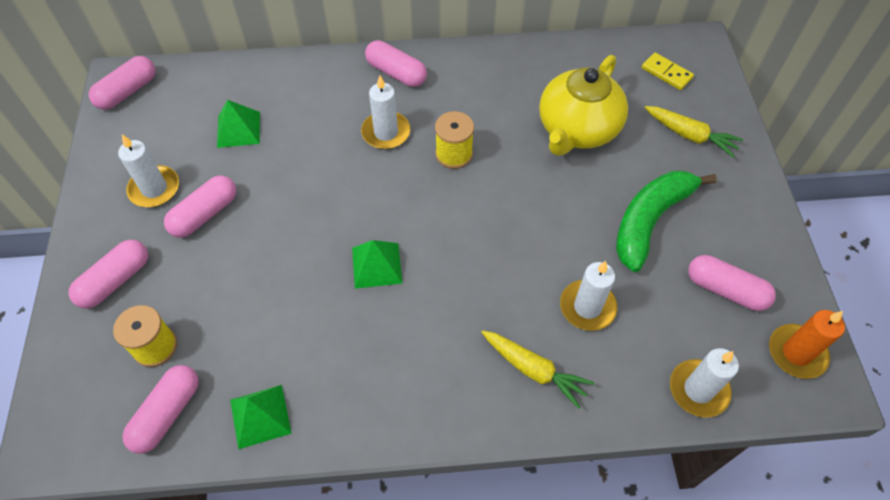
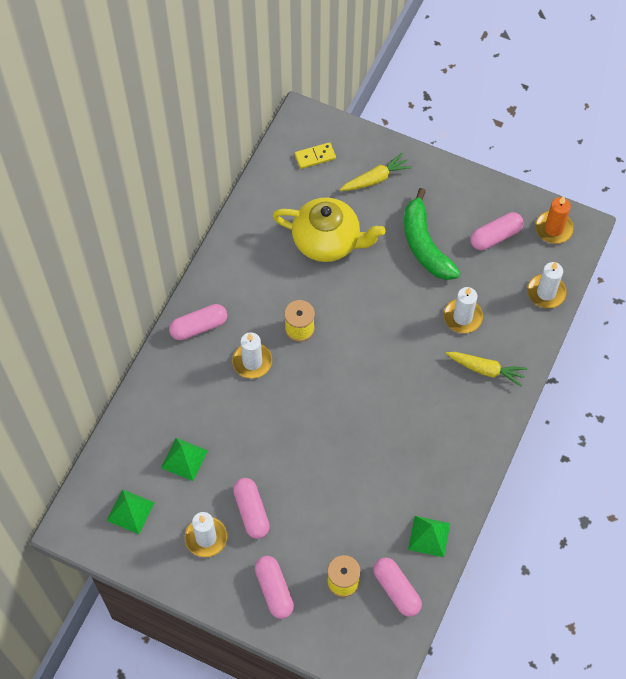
camera: 60 degrees left, 5 degrees up
(127, 92) = (90, 525): pink capsule -> none
(377, 265) = (361, 421): green pyramid -> green pyramid (130, 511)
(534, 370) = (486, 370): yellow carrot -> yellow carrot turned 45 degrees clockwise
(577, 129) = (327, 241): yellow teapot -> yellow teapot turned 45 degrees counterclockwise

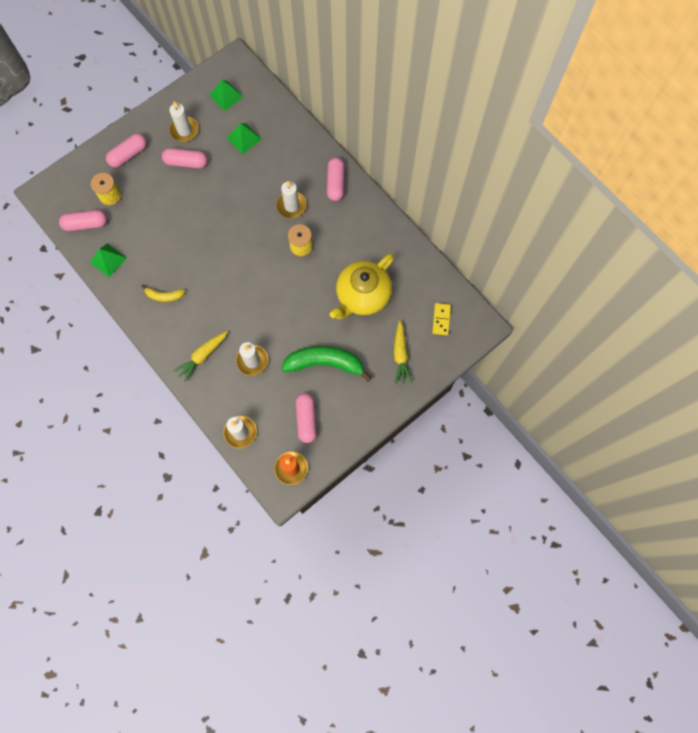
camera: 115 degrees right, 10 degrees up
(274, 590) = (128, 155): pink capsule -> pink capsule turned 45 degrees counterclockwise
(439, 447) = (164, 296): none -> yellow banana

